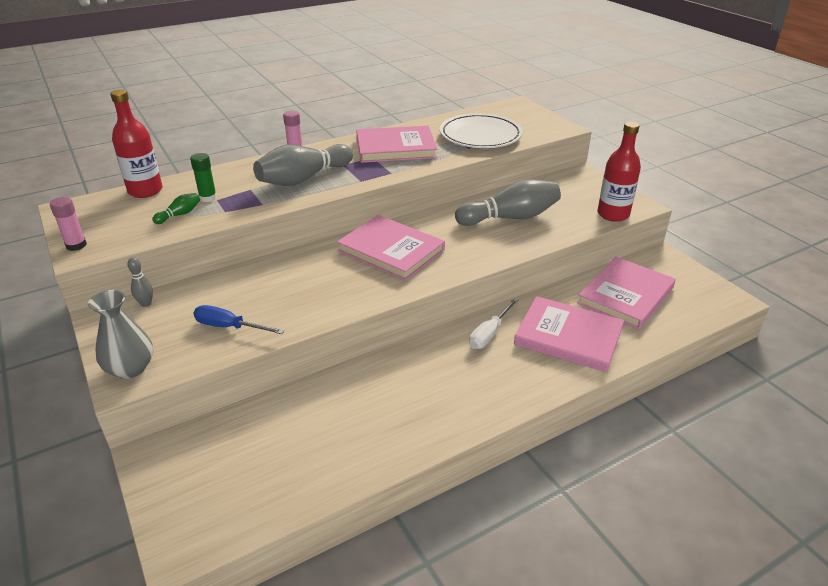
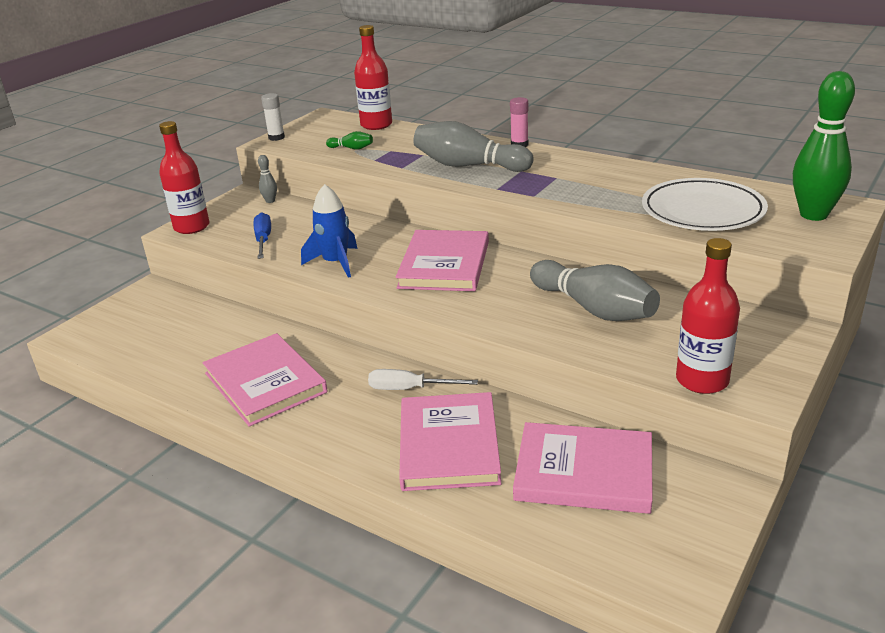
camera: 65 degrees right, 5 degrees down
(76, 245) = (276, 137): pink glue stick -> white glue stick
(130, 368) = (192, 227): grey vase -> red bottle
(208, 198) = (389, 147): green glue stick -> none
(327, 298) = (335, 263): none -> blue rocket
(395, 148) = (595, 180): pink book -> pink book (265, 383)
(518, 114) = (813, 215): none -> green bowling pin

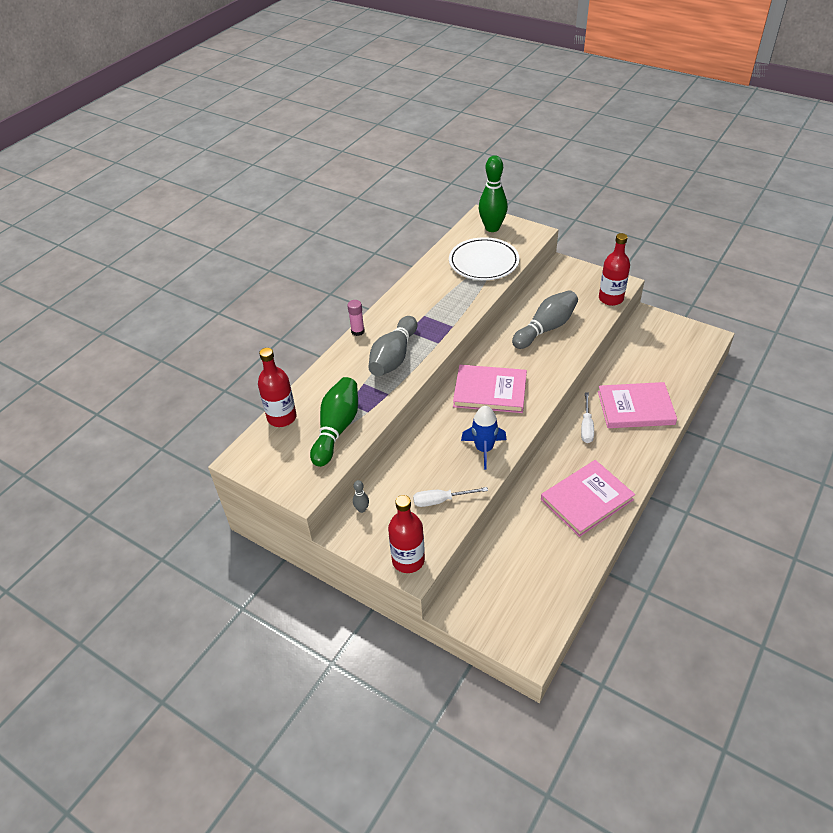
camera: 90 degrees left, 15 degrees up
(263, 240) = (441, 500): blue screwdriver -> white screwdriver
(276, 137) = (291, 488): white glue stick -> none
(351, 148) = (337, 429): green bowling pin -> green bowling pin, size x2.32
(584, 472) = (647, 359): pink book -> none

